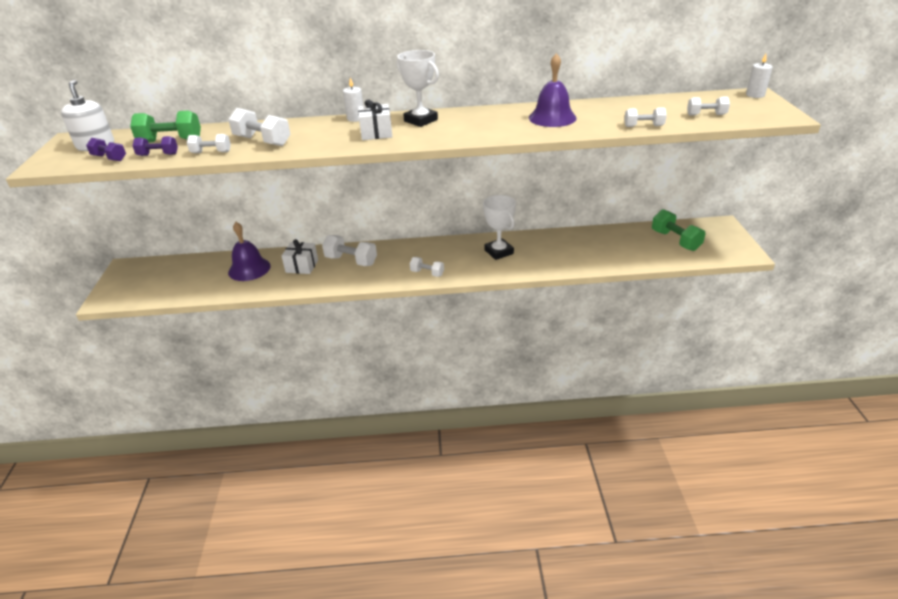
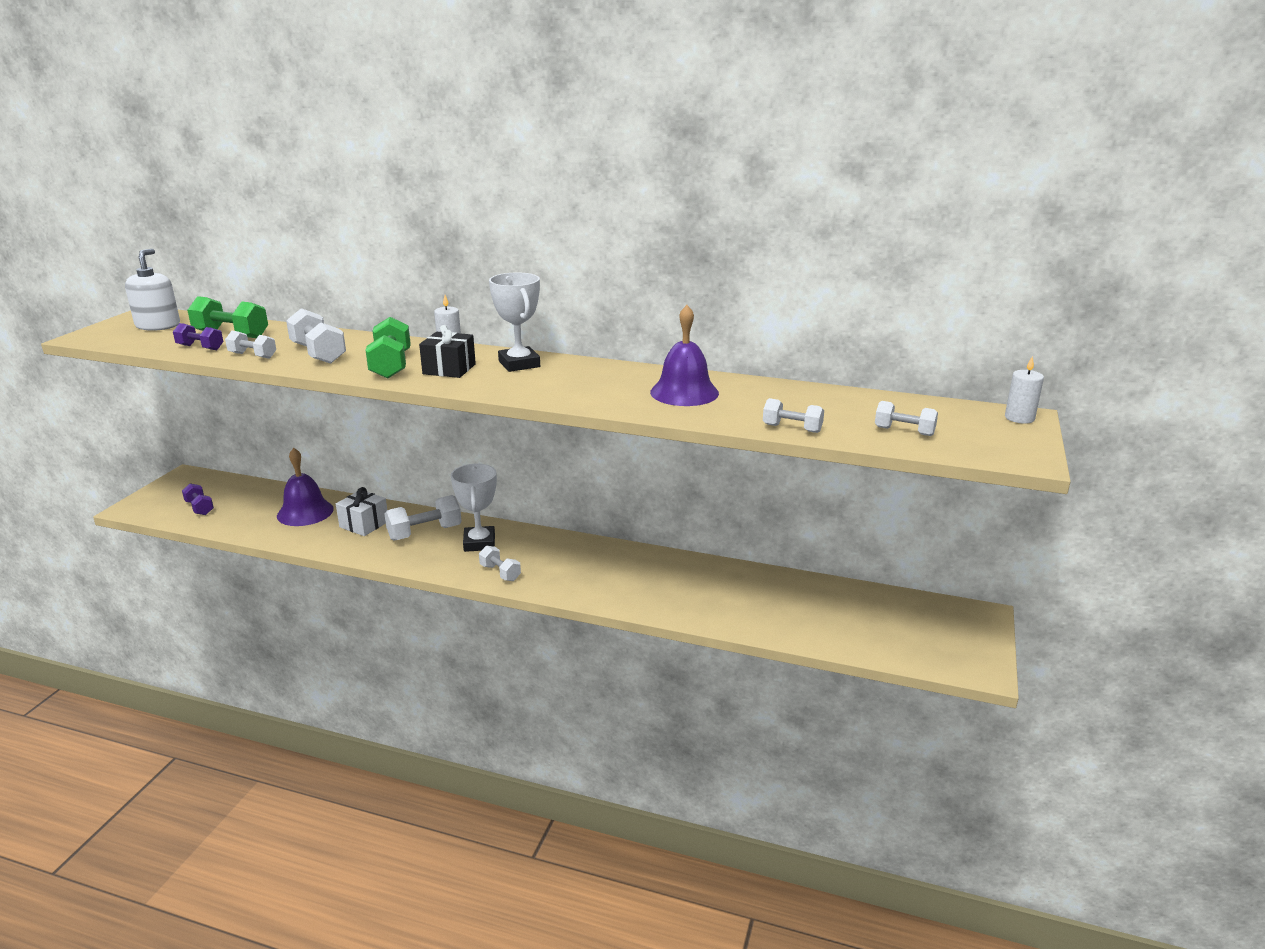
camera: 20 degrees right, 10 degrees down
(109, 158) = (153, 341): purple dumbbell -> purple dumbbell (199, 508)
(351, 261) = (425, 533): white dumbbell -> white dumbbell turned 75 degrees counterclockwise
(376, 133) = (449, 369): white gift -> black gift
(499, 252) = (616, 569): white trophy -> white trophy (479, 543)
(675, 240) = (884, 620): green dumbbell -> green dumbbell (391, 365)

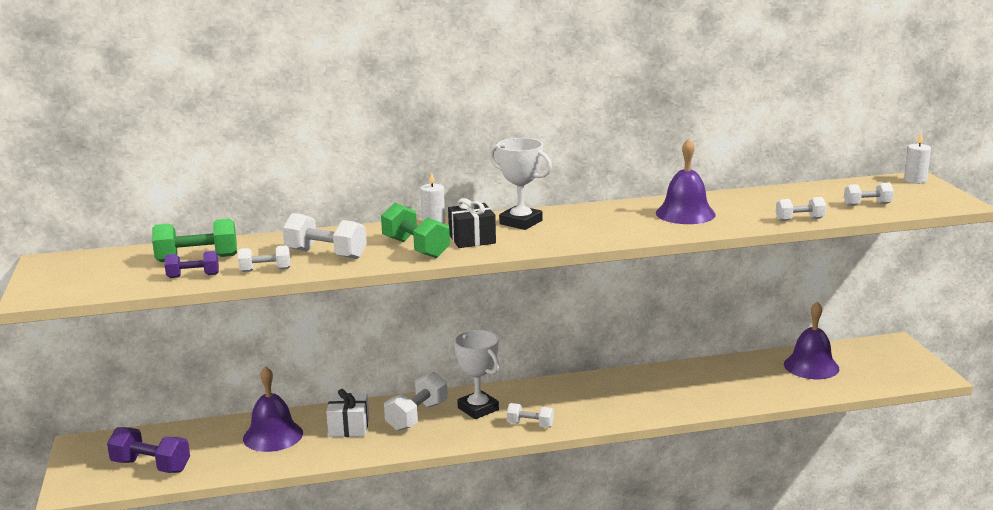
camera: 30 degrees left, 5 degrees down
(158, 325) = (93, 268): white soap dispenser -> none
(199, 508) = (151, 466): purple dumbbell -> purple dumbbell, size x1.63
(847, 608) = (811, 366): none -> purple bell

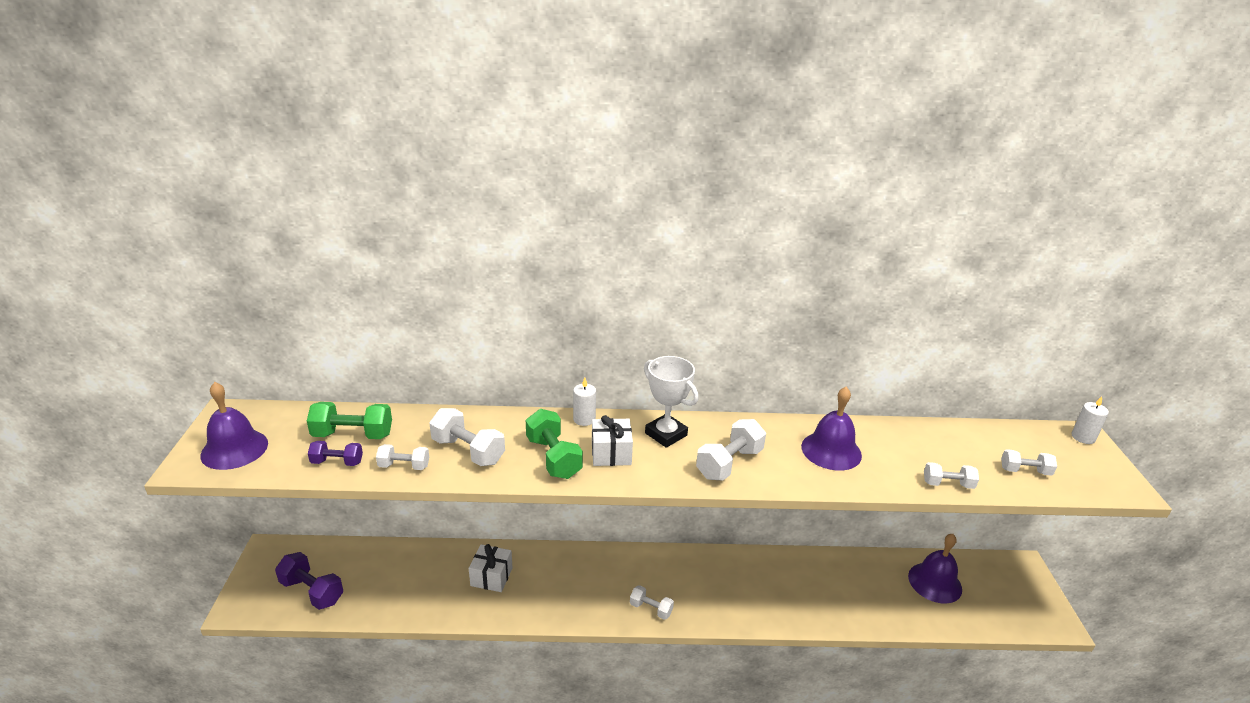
camera: 10 degrees right, 10 degrees up
(273, 435) = (424, 573): purple bell -> purple bell (234, 449)
(417, 416) = (554, 575): white dumbbell -> white dumbbell (729, 463)
(472, 239) = (611, 453): black gift -> white gift
(478, 409) = (610, 576): white trophy -> none

